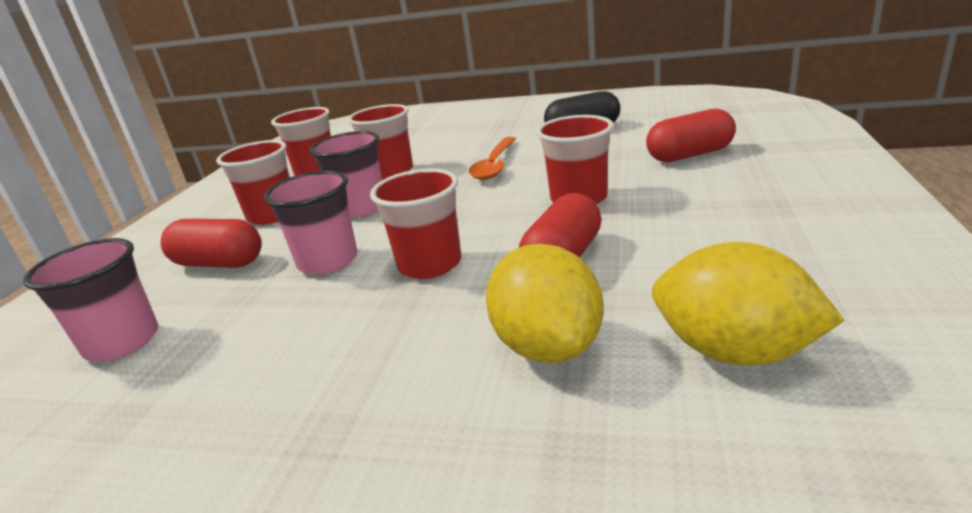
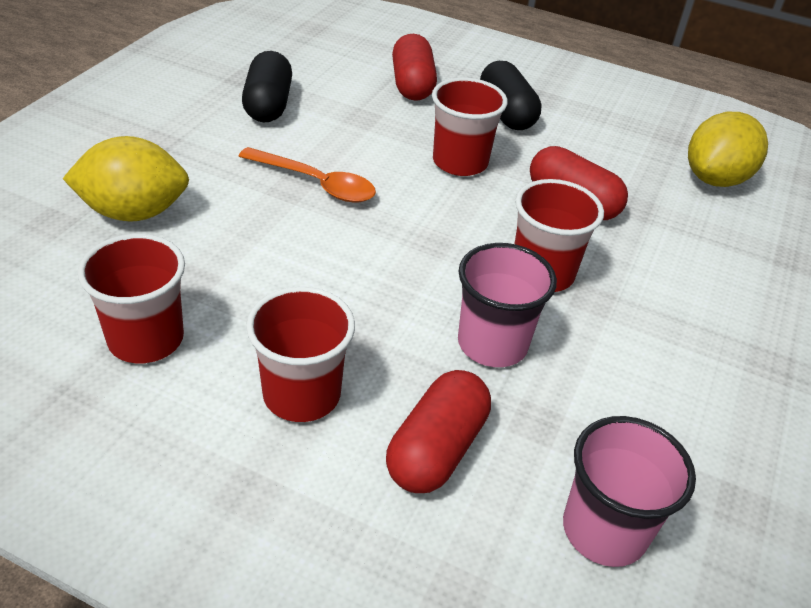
camera: 85 degrees left, 15 degrees up
(360, 208) = (354, 304): pink cup -> none
(391, 172) = (245, 264): red cup -> none
(548, 346) = (693, 241): yellow lemon -> yellow lemon (134, 212)
(701, 198) = (506, 113): none -> black capsule

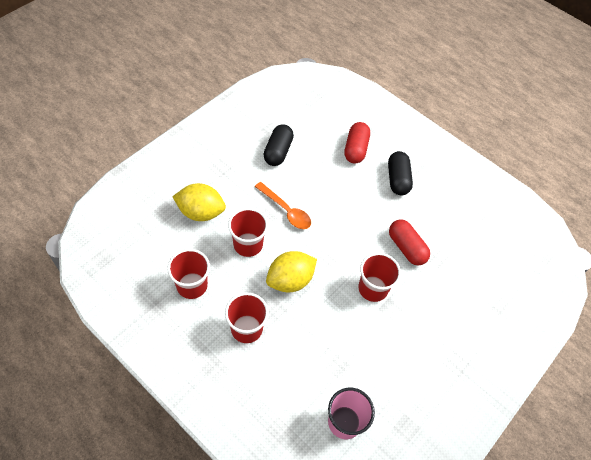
camera: 15 degrees right, 15 degrees up
(436, 449) = (292, 368): red capsule -> none
(460, 162) = (360, 210): red cup -> red cup (248, 244)
(492, 344) = (334, 322): pink cup -> none
(715, 179) = (489, 248): yellow lemon -> yellow lemon (290, 280)

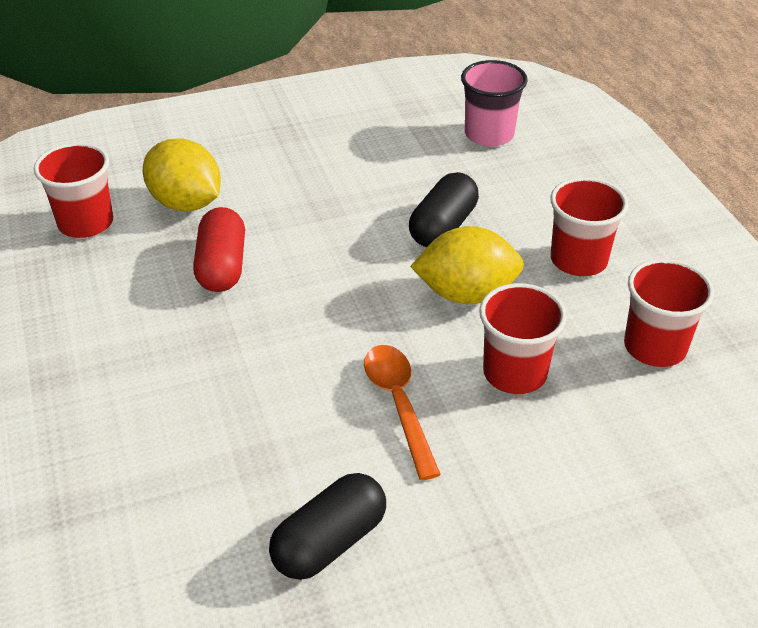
camera: 145 degrees left, 15 degrees down
(201, 212) = (590, 469): yellow lemon -> yellow lemon (186, 203)
(355, 149) = (140, 473): red capsule -> none
(373, 288) = (332, 237): red cup -> red cup (86, 223)
(397, 179) = (117, 375): black capsule -> black capsule (443, 227)

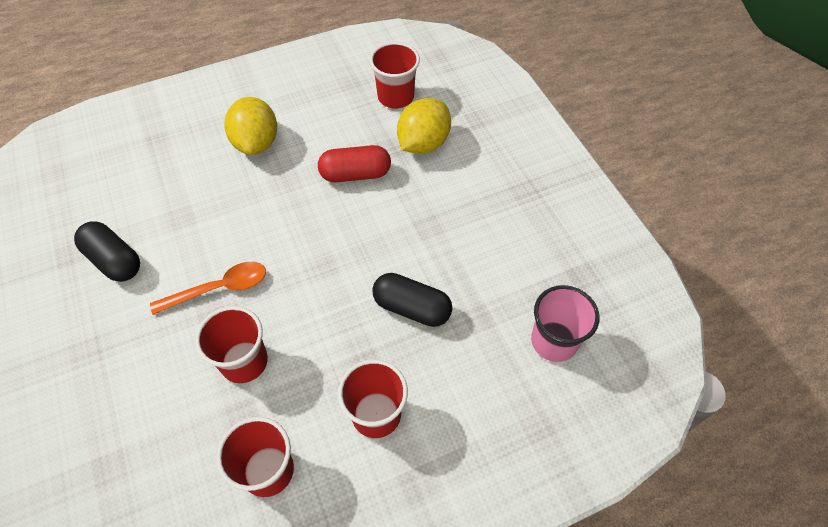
camera: 85 degrees right, 15 degrees up
(466, 294) = (331, 327): yellow lemon -> yellow lemon (256, 143)

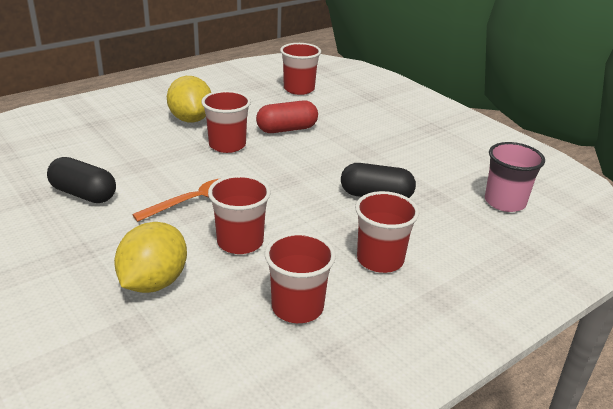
camera: 15 degrees left, 25 degrees down
(281, 195) = (227, 145): none -> red cup
(423, 143) = (335, 110): yellow lemon -> yellow lemon (154, 282)

